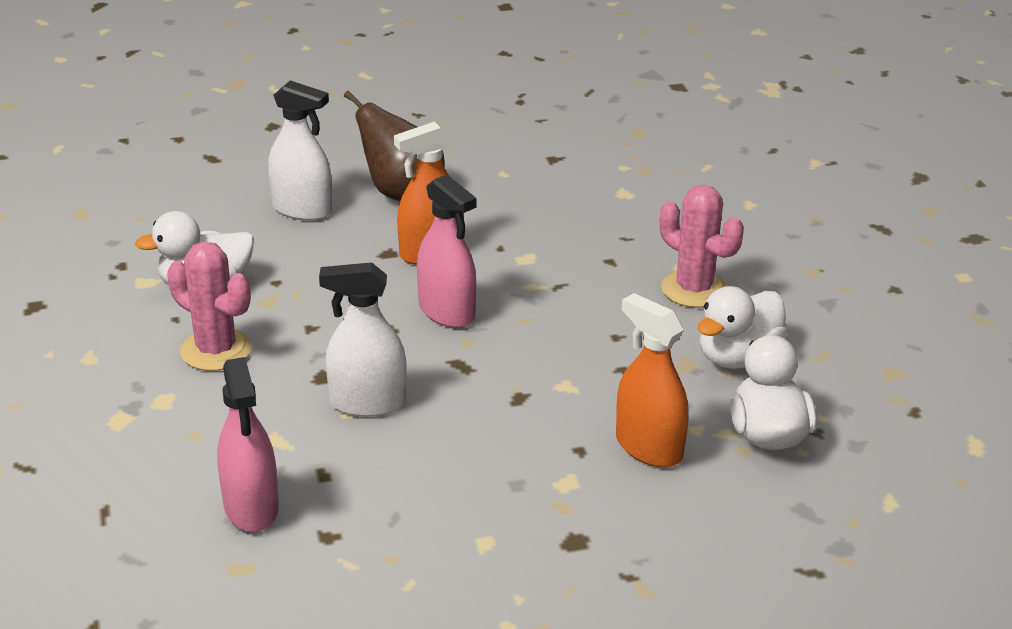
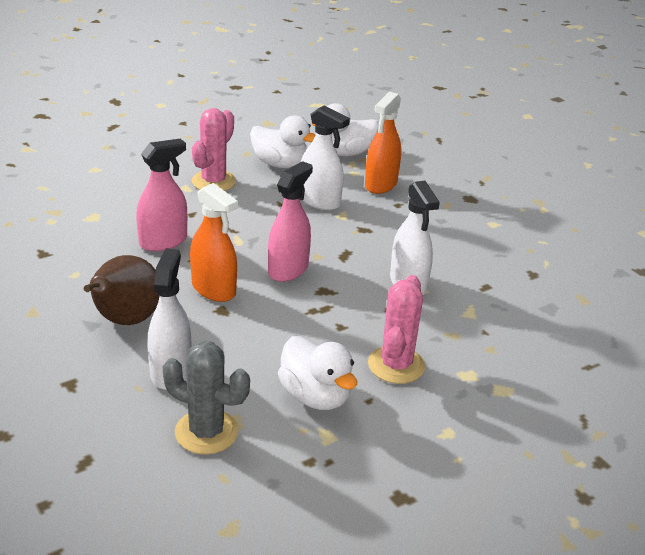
camera: 110 degrees left, 0 degrees up
(202, 217) = (206, 432): none -> grey cactus
(251, 507) = (535, 306): pink spray bottle -> pink spray bottle (163, 241)
(612, 372) = (319, 201): none -> white spray bottle

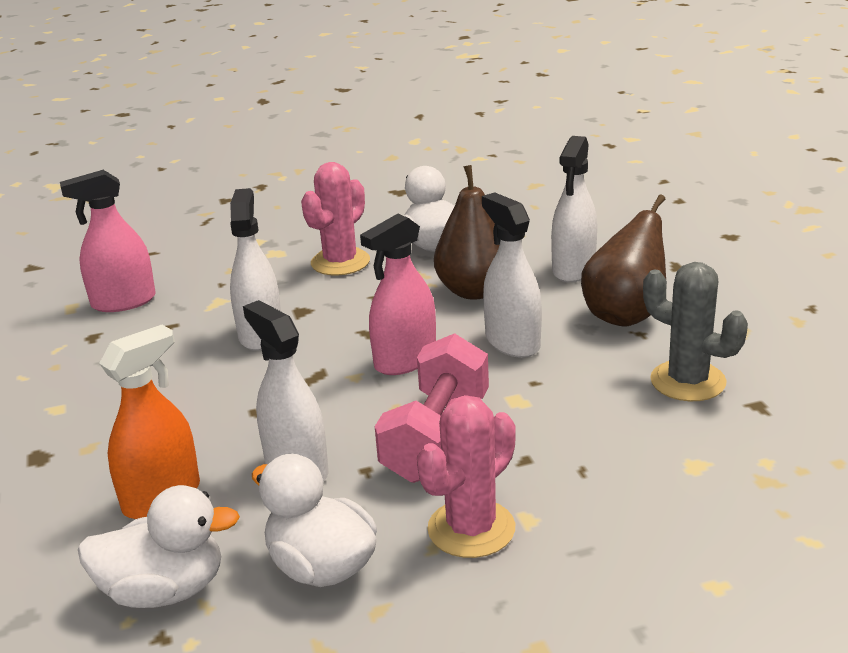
camera: 160 degrees left, 5 degrees down
(163, 241) = (575, 411): pink spray bottle -> pink spray bottle (123, 302)
(206, 432) = (544, 229): grey cactus -> grey cactus (688, 381)
(214, 289) = (512, 342): orange spray bottle -> white spray bottle
(247, 221) = (436, 438): none -> pink dumbbell
(257, 338) = (475, 291): none -> brown pear

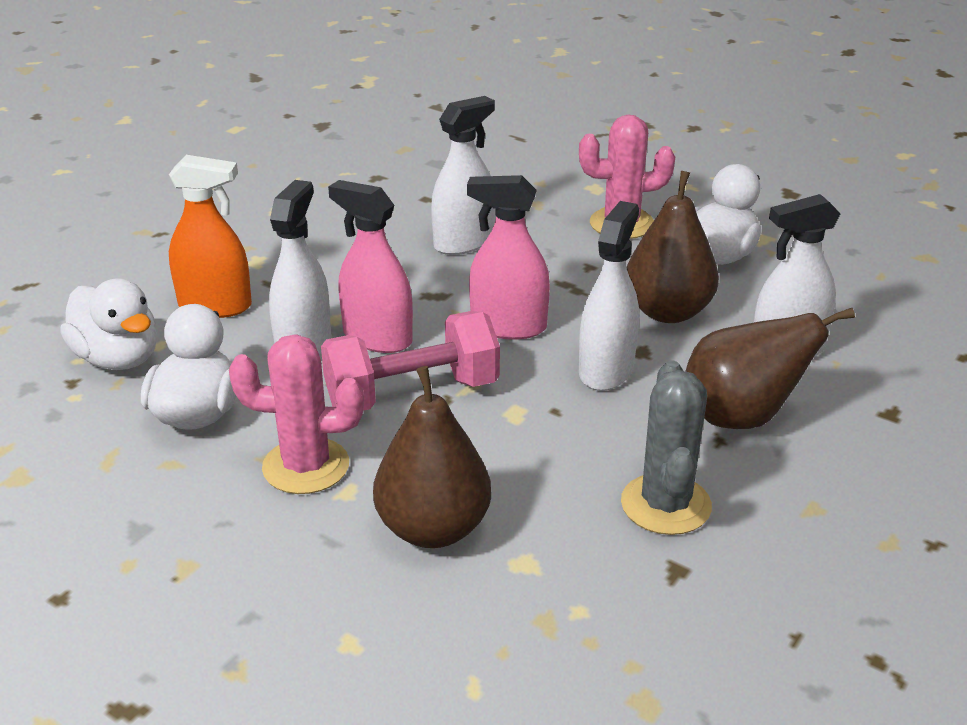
camera: 50 degrees right, 5 degrees up
(123, 302) = (436, 164): pink spray bottle -> pink spray bottle (377, 338)
(618, 492) = (433, 529): none -> brown pear

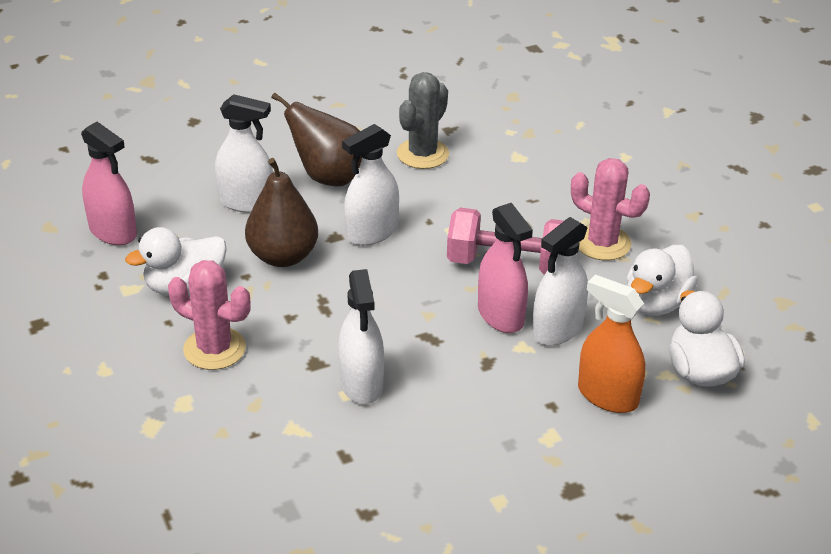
camera: 150 degrees left, 5 degrees up
(433, 529) = (552, 186): brown pear -> none
(463, 242) = (361, 383): white spray bottle -> white spray bottle turned 90 degrees counterclockwise
(508, 327) = (402, 288): pink spray bottle -> pink spray bottle (113, 232)

